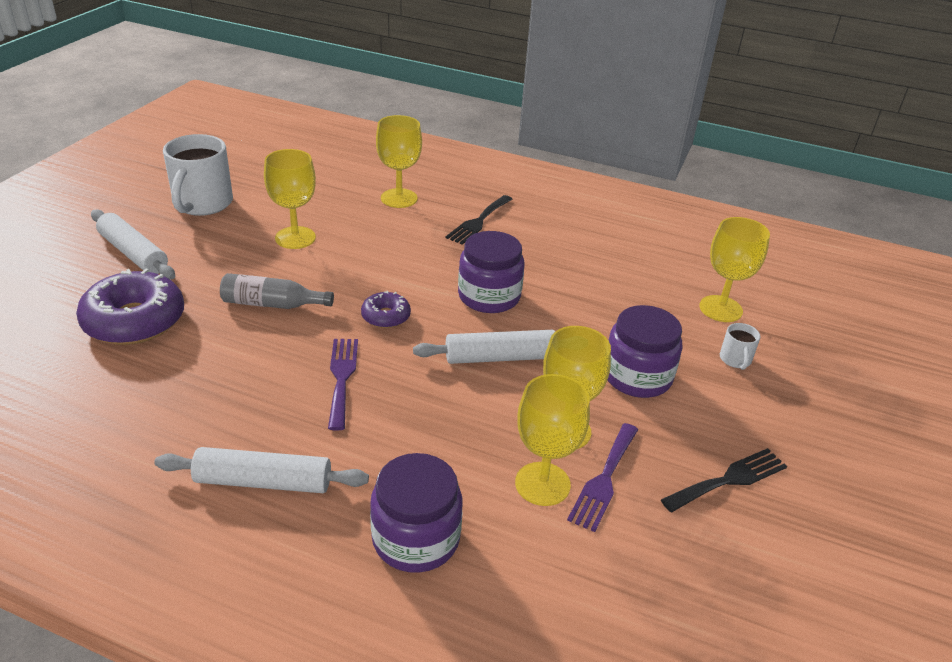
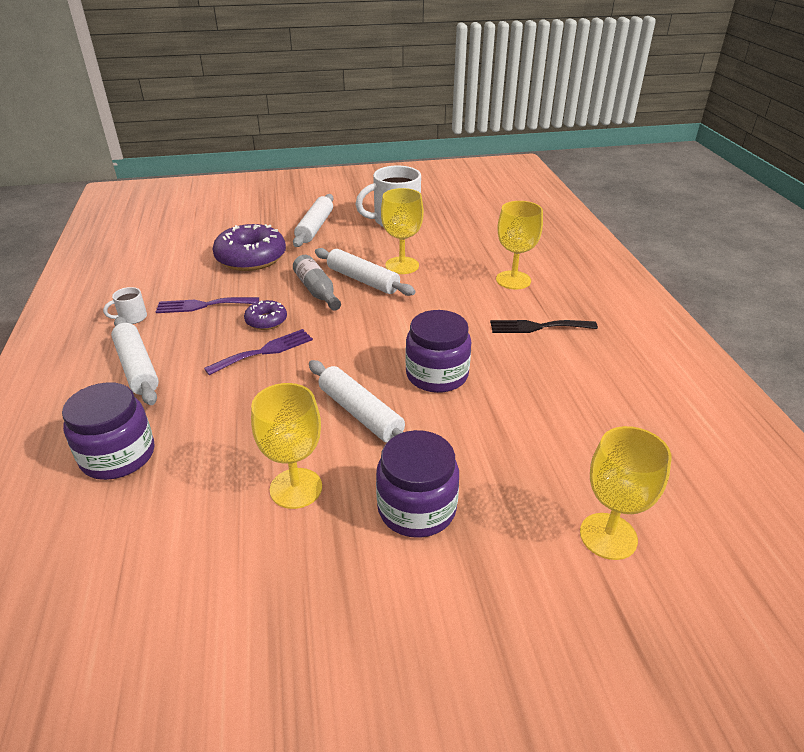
camera: 60 degrees right, 0 degrees up
(290, 270) = (363, 280): none -> white rolling pin
(386, 316) = (353, 339): purple donut -> purple donut (266, 321)
(542, 484) = (218, 500): yellow goblet -> none
(604, 479) = (249, 538): purple fork -> purple fork (203, 305)
(729, 480) = (313, 638): black fork -> none
(735, 360) = (525, 580): white mug -> white mug (132, 318)

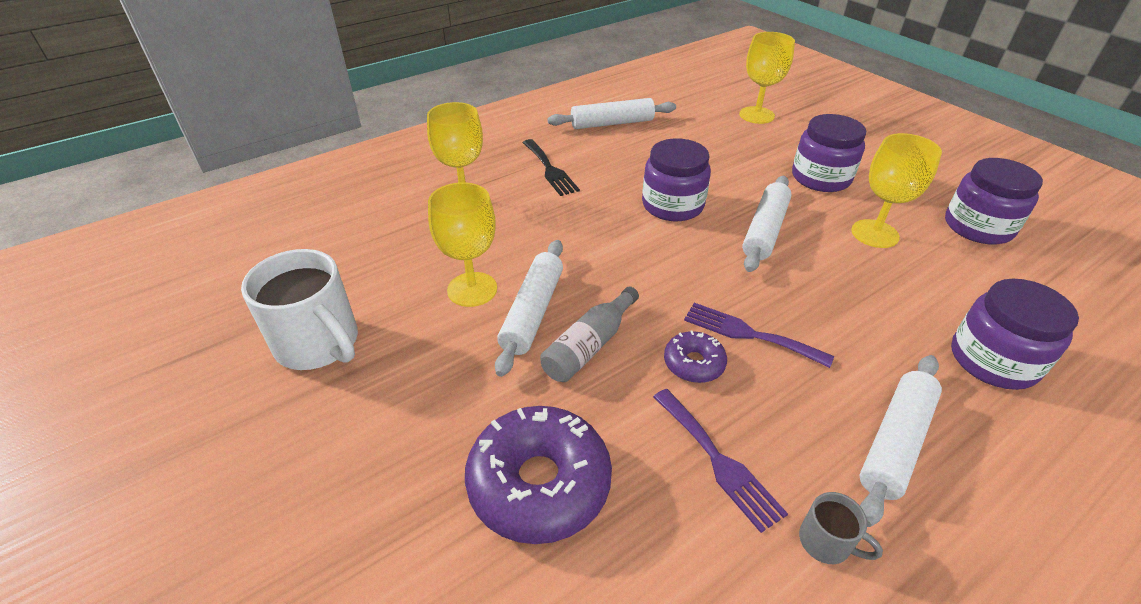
camera: 115 degrees left, 5 degrees up
(132, 318) = (826, 542): white mug -> grey mug
(230, 594) = (978, 227): none -> purple jar
(315, 227) = (375, 445): white rolling pin -> white rolling pin (612, 123)

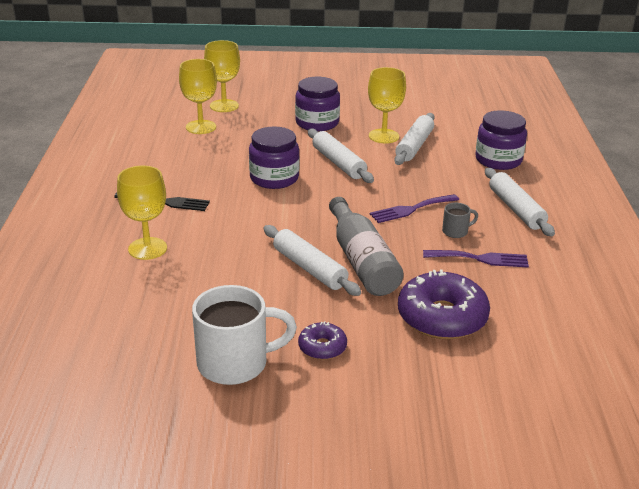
camera: 55 degrees left, 10 degrees down
(472, 289) = (258, 282): yellow goblet -> yellow goblet (201, 127)
(589, 346) = (362, 261): grey bottle -> grey bottle, size x1.55
(612, 123) = (147, 155): white rolling pin -> white rolling pin (414, 146)
(693, 363) = (413, 235): purple donut -> purple donut (322, 347)
(826, 542) = (547, 253): grey mug -> grey mug (456, 231)
(978, 227) = (414, 109): purple jar -> none

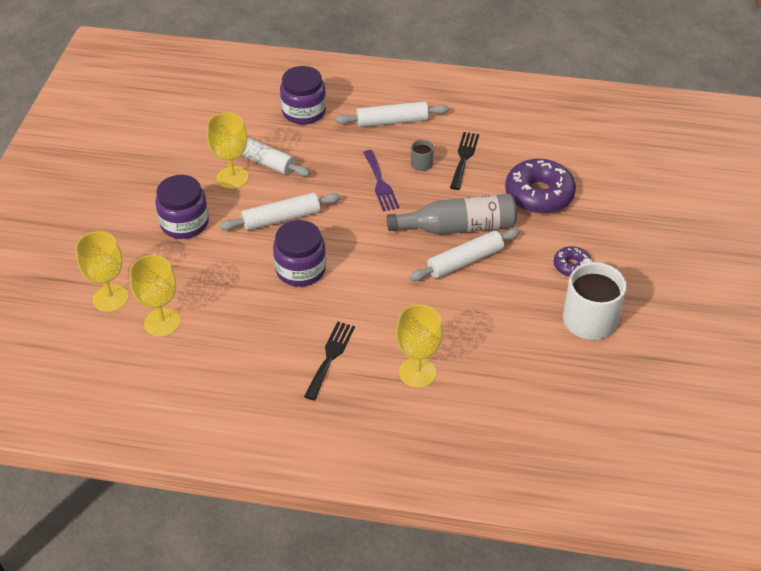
camera: 80 degrees left, 15 degrees up
(480, 259) = (464, 158): purple fork -> black fork

